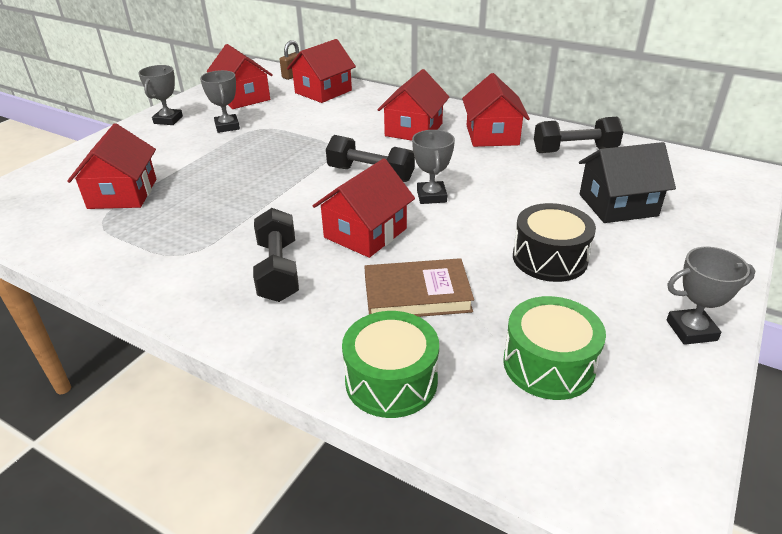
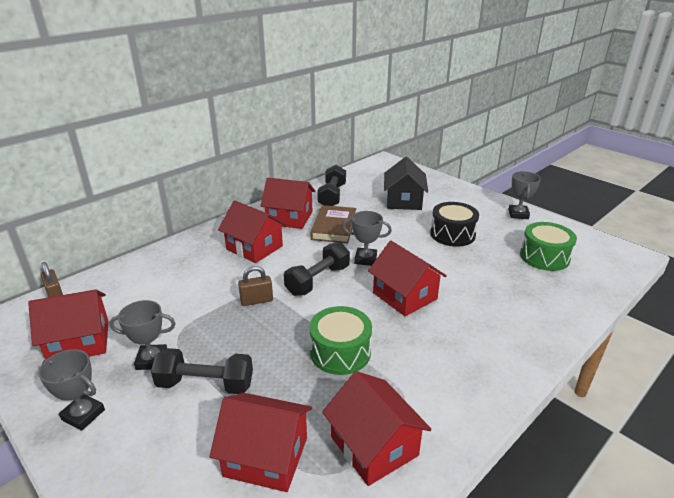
camera: 75 degrees left, 5 degrees down
(278, 270) = (444, 345): black dumbbell -> black dumbbell (205, 384)
(320, 150) = (256, 301): none -> brown padlock
(323, 91) = (125, 283): red house -> red house (374, 446)
(391, 380) = (561, 309): green drum -> green drum (340, 352)
(417, 294) = (481, 286): brown book -> brown book (334, 227)

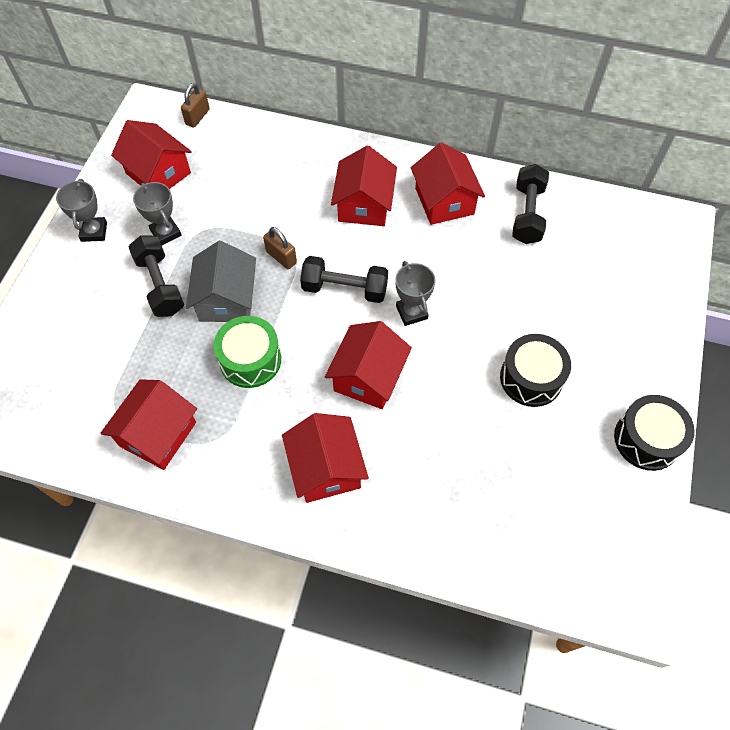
camera: 60 degrees right, 30 degrees up
(266, 345) = (226, 299): none -> grey house
(266, 456) = (113, 366): red house -> red house (326, 468)
(332, 196) = (527, 214): black dumbbell -> black dumbbell turned 60 degrees counterclockwise
(334, 227) = (456, 252): brown book -> none
(404, 201) = (576, 293): black house -> none
(518, 214) = (646, 439): grey trophy -> black drum
(544, 257) = (550, 498): green drum -> none

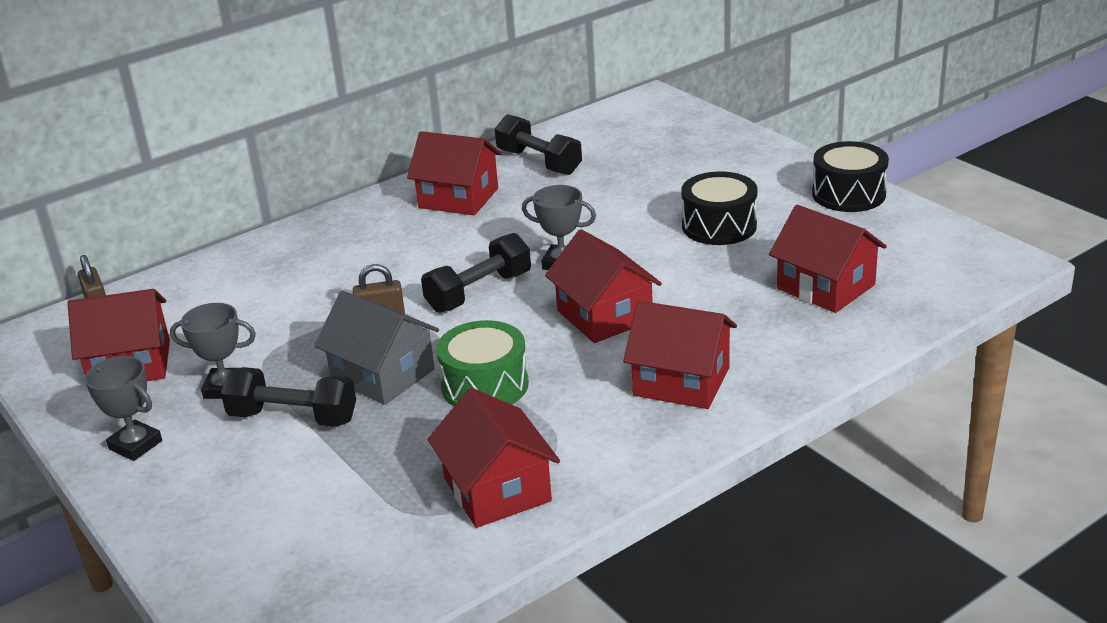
camera: 50 degrees left, 30 degrees down
(364, 205) = (393, 243): red house -> red house (826, 287)

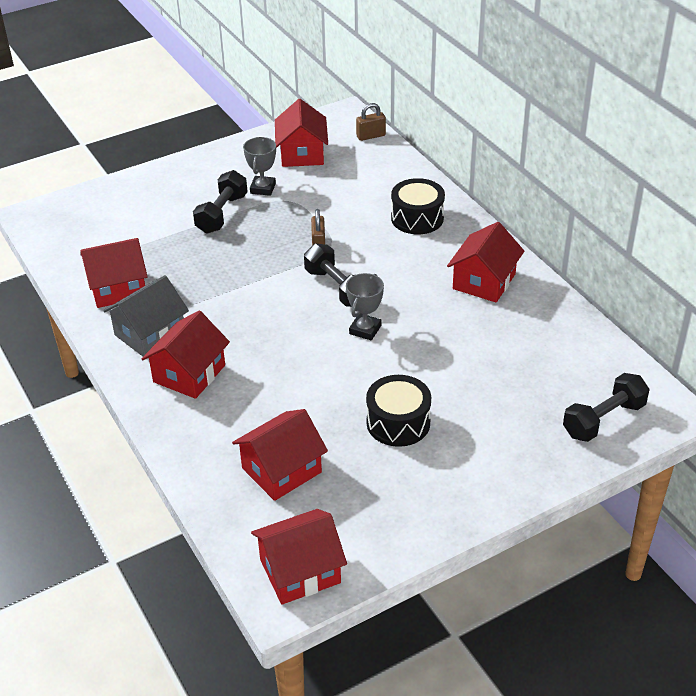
camera: 95 degrees right, 10 degrees up
(135, 445) = (220, 163): grey trophy -> none
(383, 375) = (252, 246): grey house -> grey house (150, 334)
(485, 385) = (222, 287): green drum -> none
(539, 162) = (541, 328): black dumbbell -> black dumbbell (604, 420)
(604, 316) = (284, 345): red house -> red house (300, 571)
(848, 194) = (435, 518): black drum -> black drum (417, 218)

